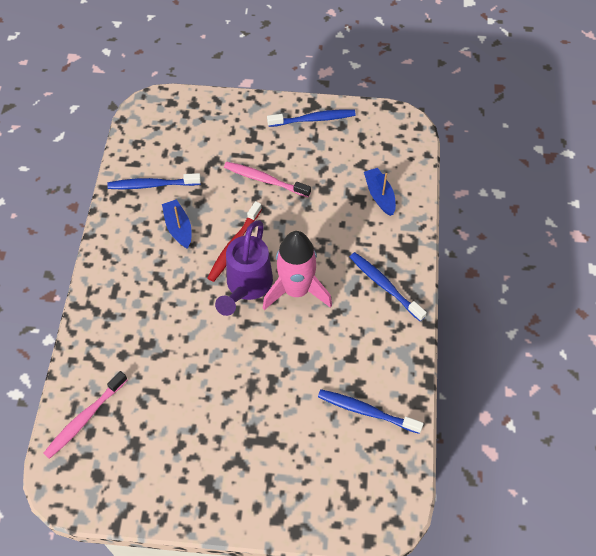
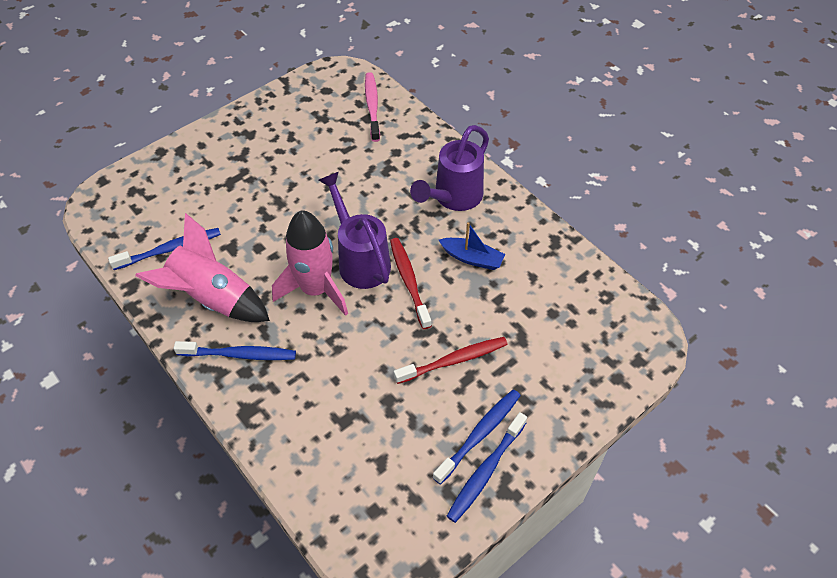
camera: 135 degrees right, 5 degrees down
(135, 279) = (453, 198): none -> purple watering can
(152, 185) = (541, 272): blue toothbrush -> blue toothbrush (479, 434)
(265, 180) = (454, 360): pink toothbrush -> red toothbrush
(368, 342) = (212, 298): none -> pink rocket
(379, 195) = (326, 441): blue boat -> none

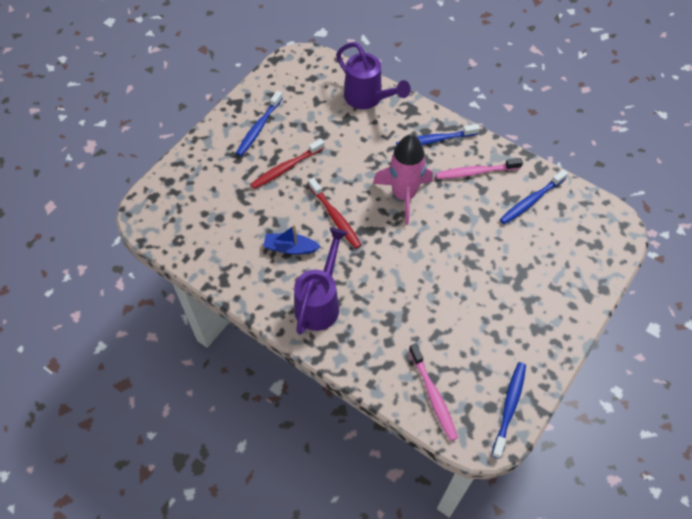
camera: 165 degrees right, 5 degrees up
(212, 298) = (476, 172): pink rocket -> pink toothbrush
(360, 259) = (380, 226): purple watering can -> purple watering can (368, 99)
(485, 471) = (251, 109): blue toothbrush -> blue toothbrush (509, 407)

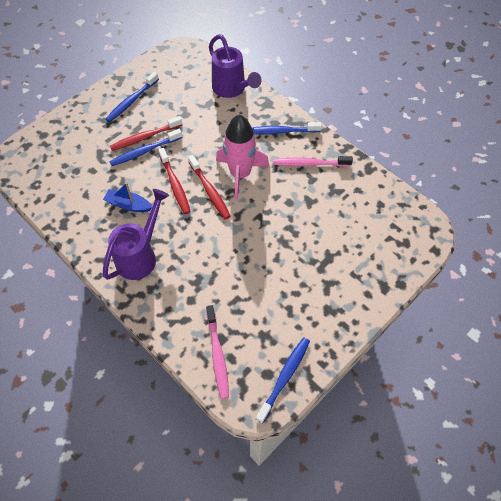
camera: 10 degrees right, 0 degrees up
(375, 218) = (210, 191): none -> red toothbrush
(531, 201) = (353, 195): blue toothbrush -> blue toothbrush (145, 151)

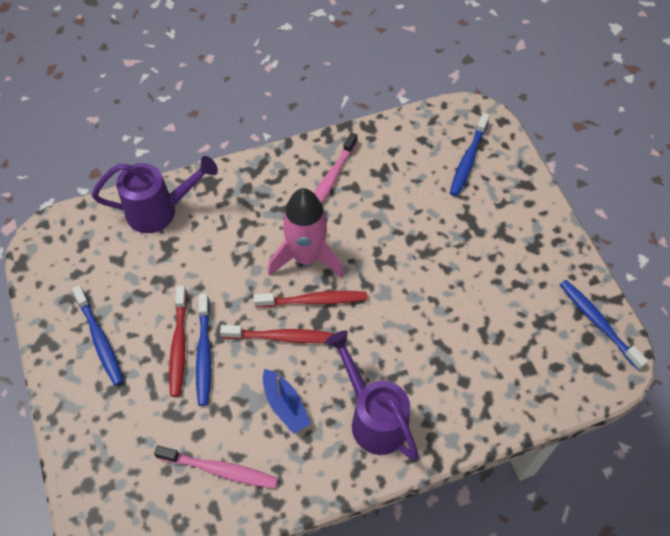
camera: 65 degrees left, 0 degrees up
(128, 205) = (285, 405): blue boat -> blue boat turned 75 degrees counterclockwise
(217, 354) = (547, 379): pink toothbrush -> pink toothbrush (220, 469)
(281, 131) = (264, 187): blue toothbrush -> blue toothbrush (468, 160)

